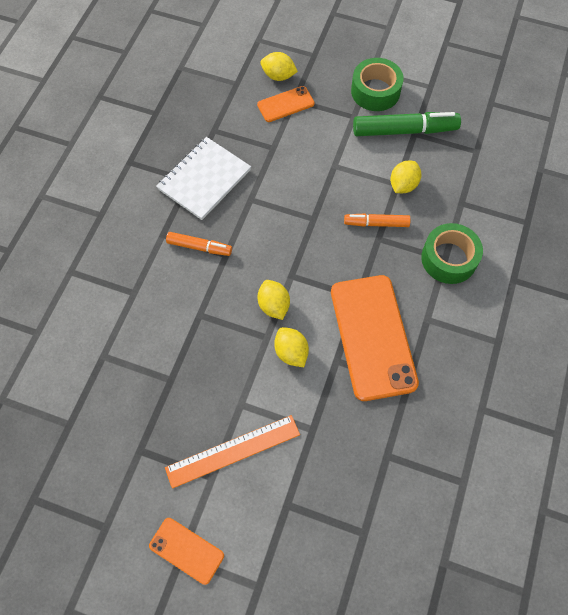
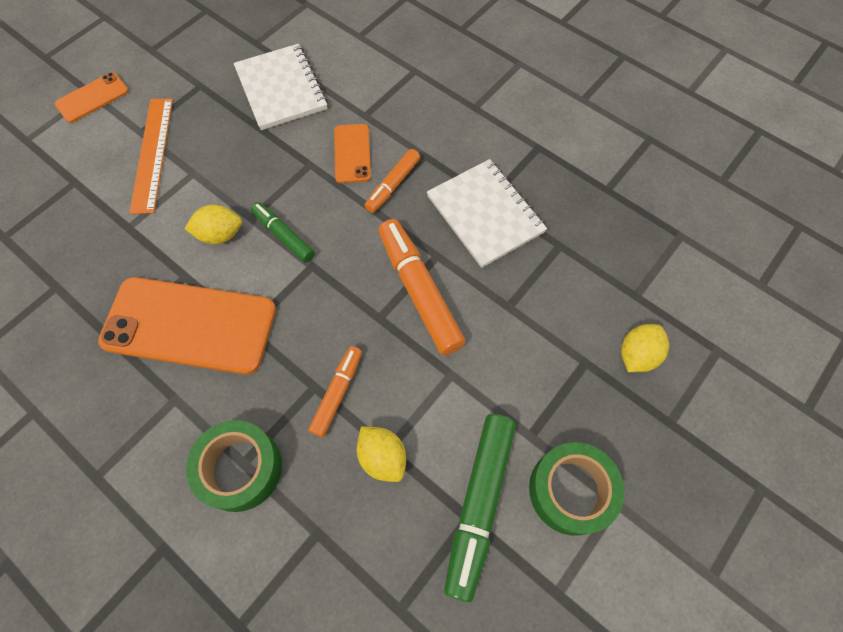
camera: 110 degrees right, 0 degrees up
(123, 373) = (281, 89): none -> white notebook
(274, 305) = (283, 235): yellow lemon -> green marker
(283, 201) = (419, 291): none -> orange marker
(285, 104) = (580, 347): orange phone -> orange phone (352, 153)

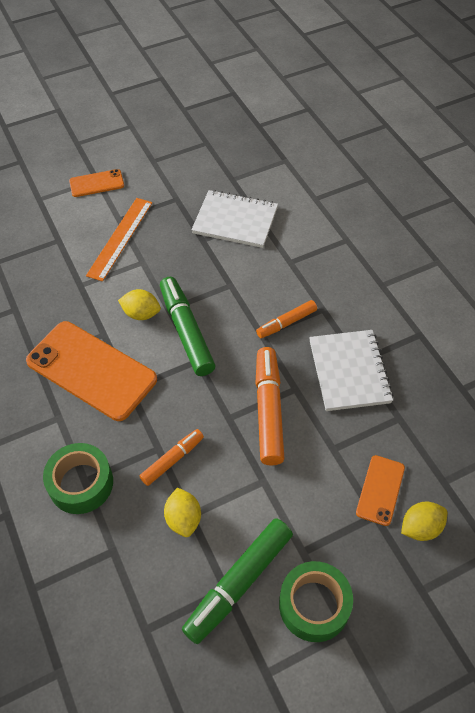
camera: 25 degrees right, 10 degrees down
(281, 89) = (235, 221): white notebook -> white notebook turned 75 degrees counterclockwise
(283, 235) = (186, 331): green marker -> green marker, size x1.73
(352, 153) = (266, 288): orange phone -> orange phone (380, 490)

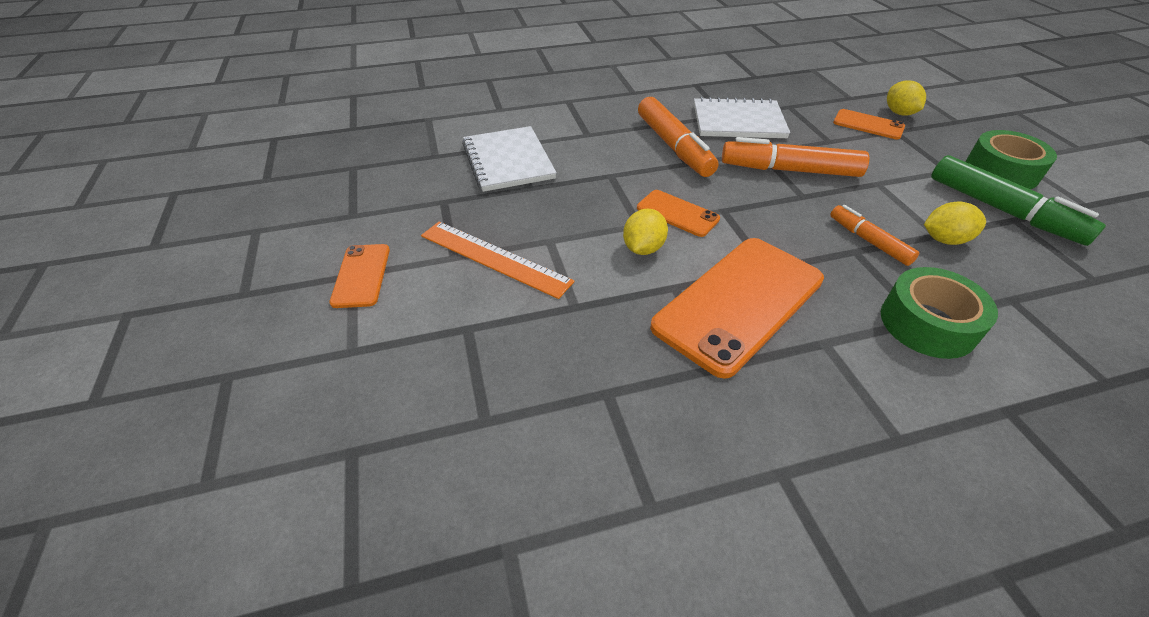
camera: 80 degrees left, 10 degrees down
(186, 331) = (677, 213): green marker -> orange phone
(235, 221) = (508, 161): white notebook -> white notebook turned 45 degrees counterclockwise
(286, 323) = (674, 146): orange marker -> orange marker, size x1.73

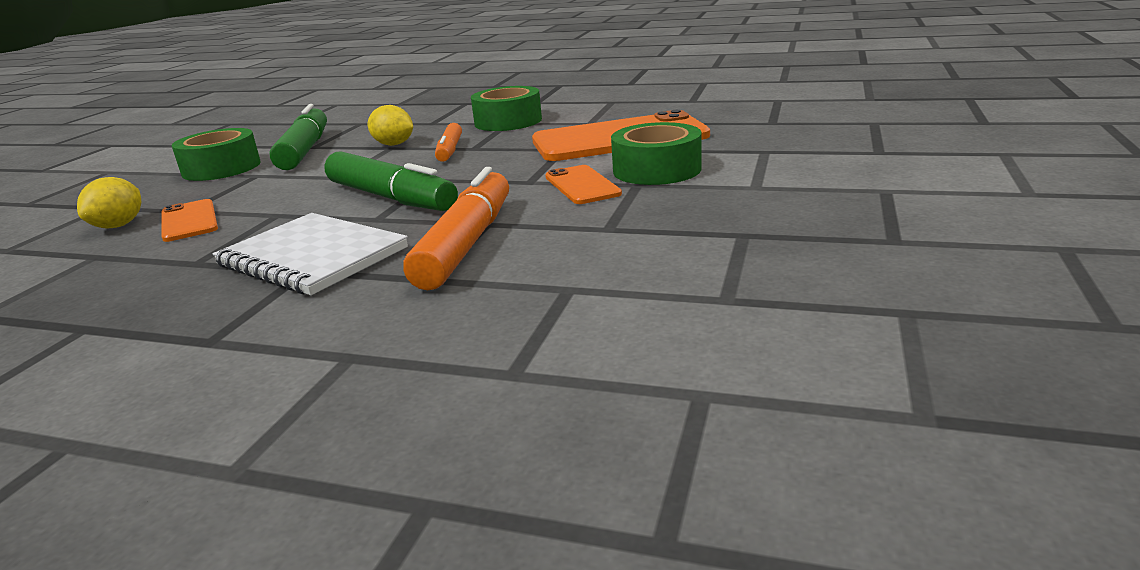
camera: 145 degrees left, 20 degrees down
(361, 275) = (1015, 191): orange phone -> none
(494, 258) = (832, 183): orange ruler -> none
(508, 161) = (754, 273): white notebook -> none
(643, 248) = (657, 170): yellow lemon -> green tape
(789, 170) = (391, 198): orange marker -> green marker

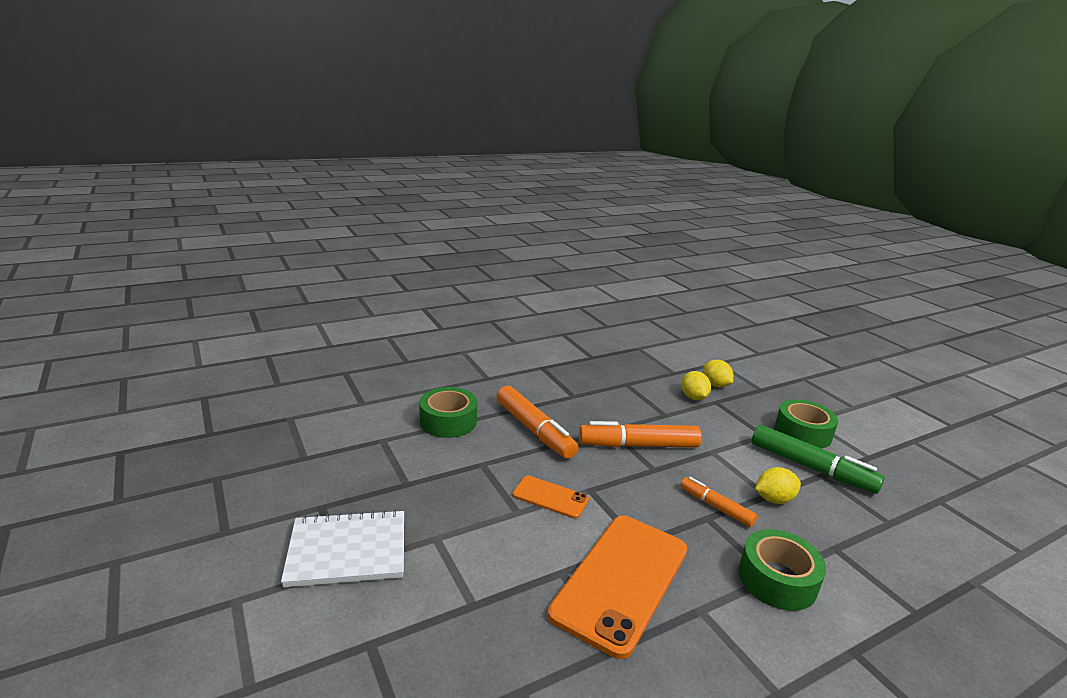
camera: 130 degrees right, 0 degrees up
(189, 221) = (693, 397): orange phone -> yellow lemon
(312, 257) = (586, 401): white notebook -> white notebook (347, 550)
(391, 198) = (638, 445): green marker -> orange marker
(657, 170) = (526, 536): green tape -> green tape (448, 421)

